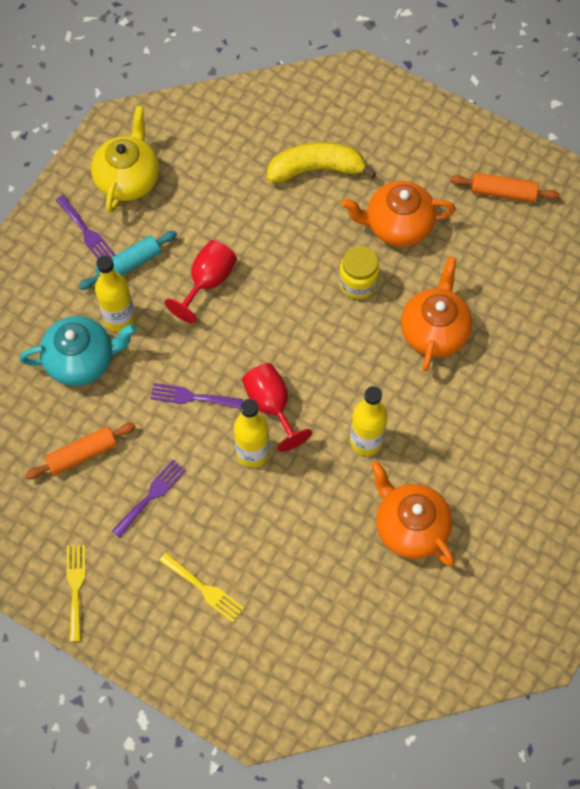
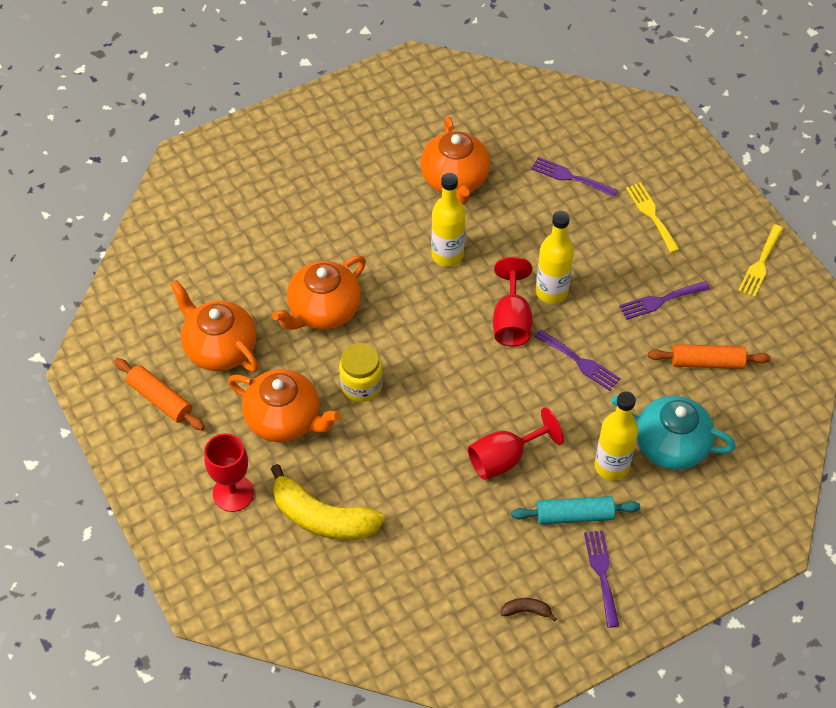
camera: 150 degrees left, 10 degrees down
(128, 179) = (526, 611): yellow teapot -> brown banana
(304, 591) = (570, 177): none -> purple fork
(394, 153) = (233, 493): none -> red goblet
(491, 255) = (219, 348): none -> orange teapot

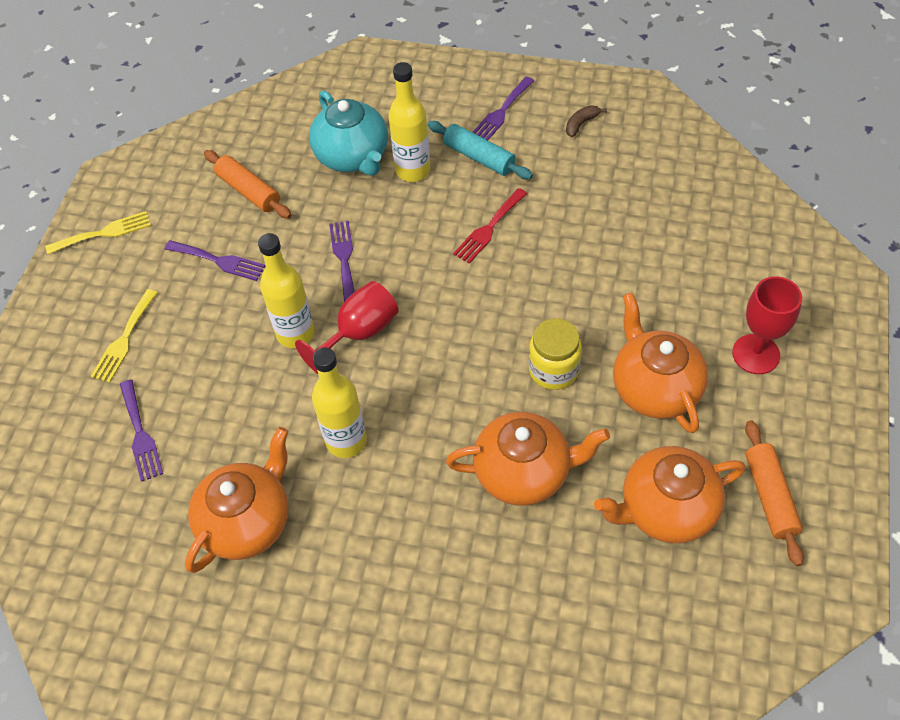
camera: 135 degrees left, 0 degrees up
(219, 348) = (666, 509): orange teapot -> orange teapot turned 75 degrees clockwise
(322, 518) = (687, 282): yellow banana -> none
(505, 458) = (489, 228): red goblet -> red fork
(526, 611) = (581, 124): brown banana -> brown banana turned 90 degrees clockwise

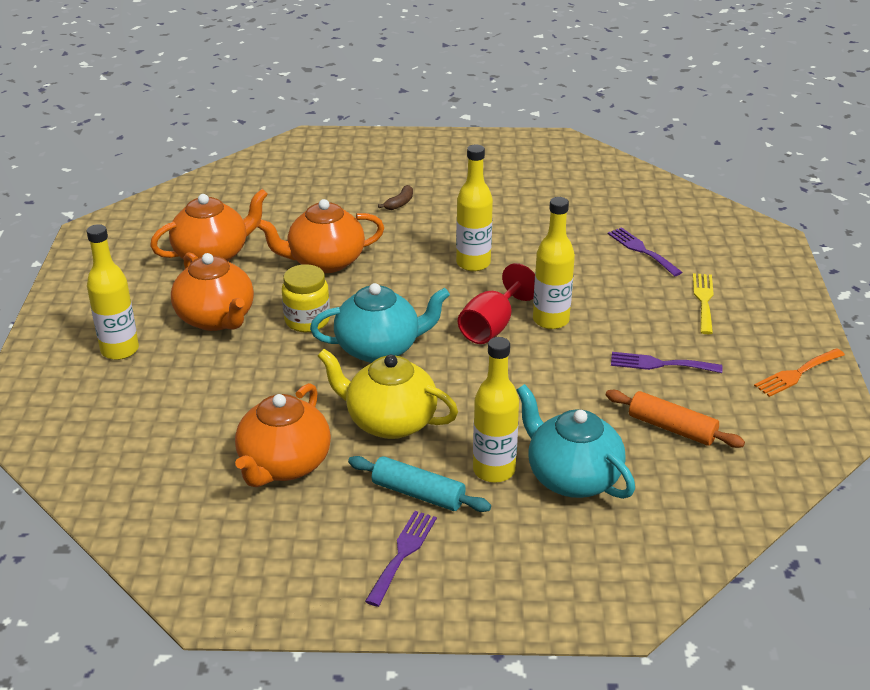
camera: 165 degrees right, 20 degrees down
(104, 233) = (797, 374): yellow fork -> orange fork
(247, 522) = (527, 219): orange teapot -> orange teapot (284, 465)
(344, 259) = (533, 379): purple fork -> none
(482, 318) = (379, 348): none -> turquoise teapot
(489, 228) = (389, 421): red fork -> yellow teapot
(581, 124) = (294, 550): brown banana -> brown banana (400, 203)
(756, 354) = (120, 350): red goblet -> yellow bottle
(770, 496) = (130, 269): orange rolling pin -> none

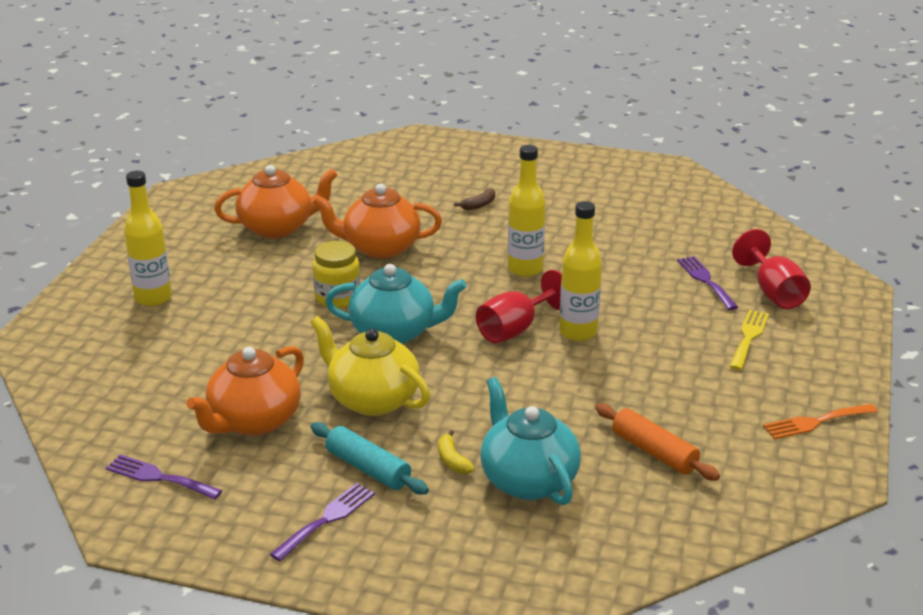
camera: 15 degrees right, 5 degrees down
(216, 318) = (254, 284): orange teapot -> none
(494, 470) = (452, 460): yellow bottle -> yellow banana
(660, 364) = (671, 390): purple fork -> purple fork (159, 477)
(705, 253) = (773, 292): none -> red goblet

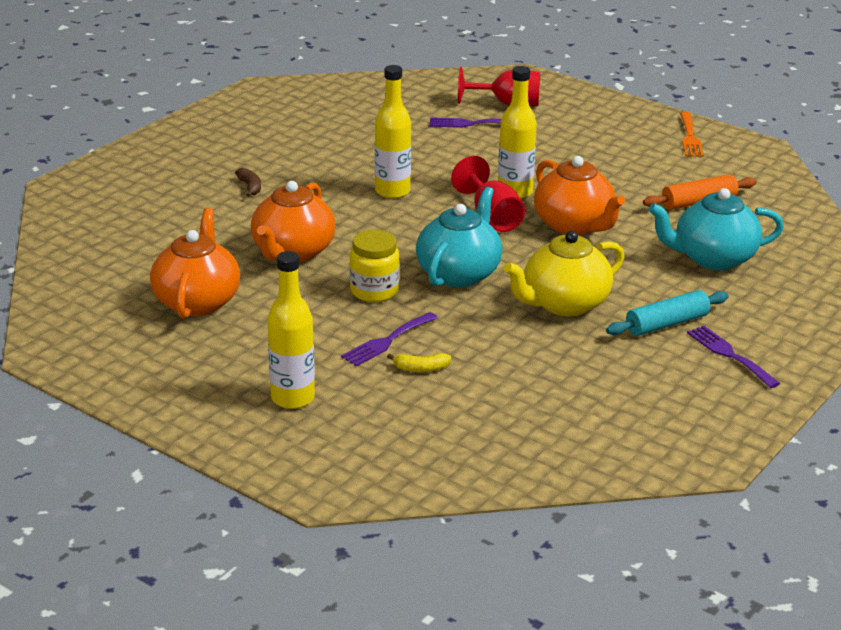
camera: 70 degrees left, 0 degrees up
(159, 477) = (633, 432): purple fork -> purple fork (387, 341)
(254, 421) = (566, 369): orange teapot -> orange teapot (574, 225)
(452, 460) = (672, 284): yellow banana -> yellow banana (421, 368)
(748, 337) = (566, 130): yellow fork -> none

